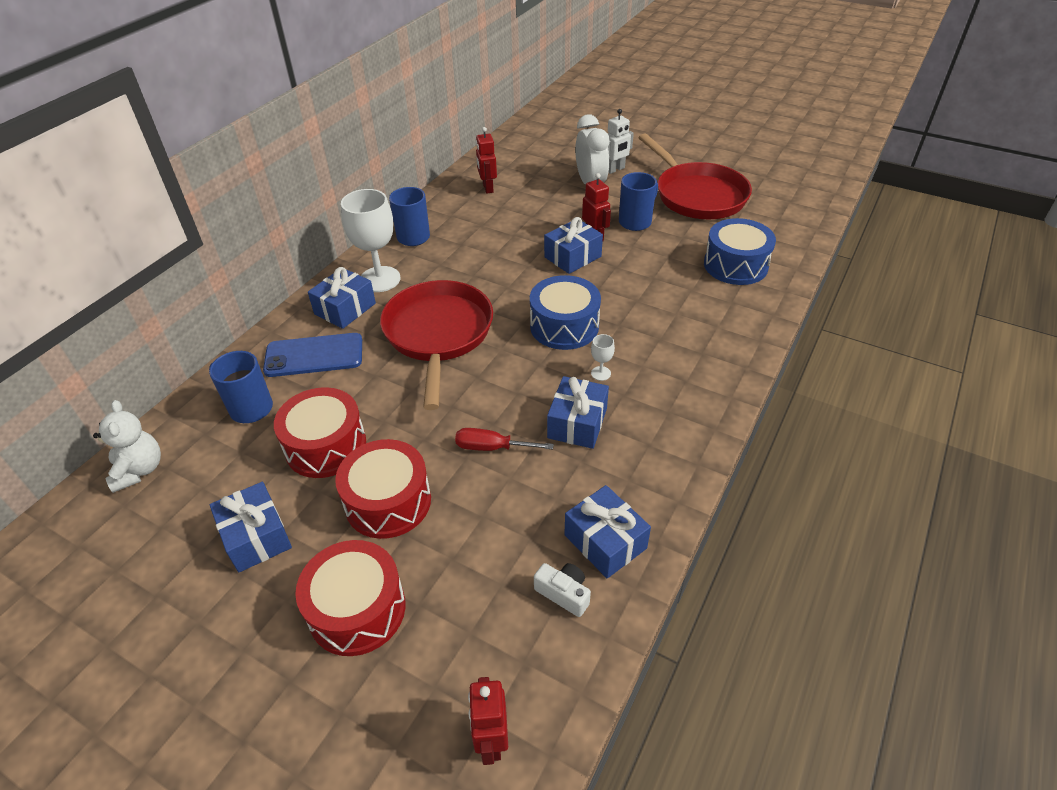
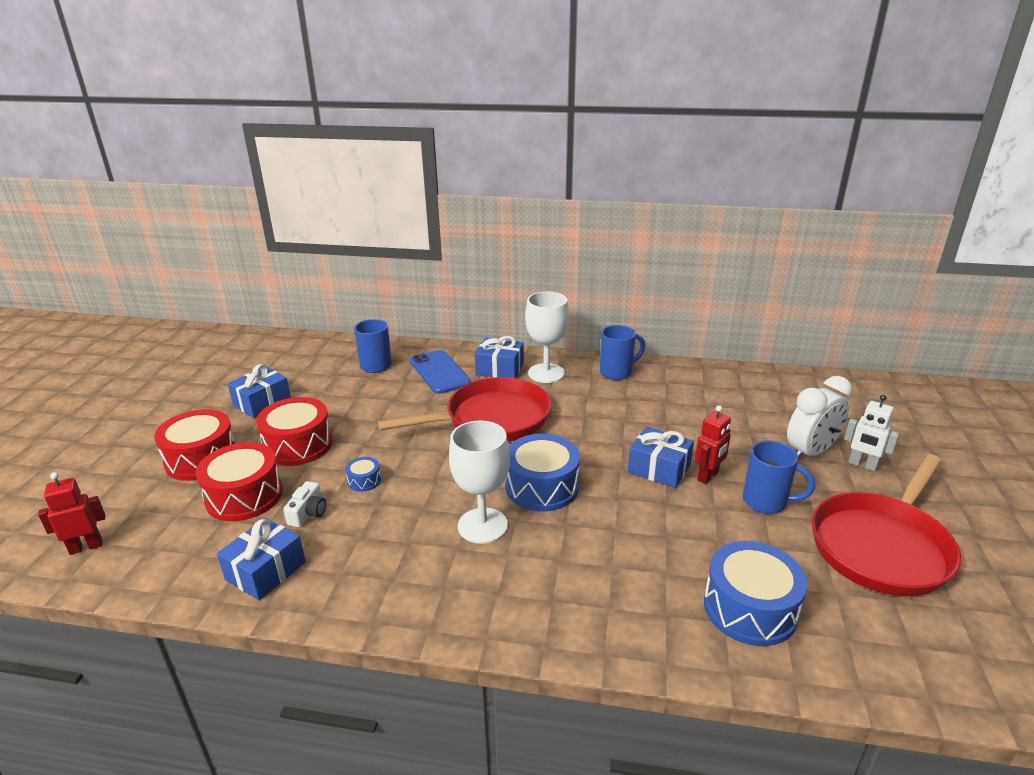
camera: 70 degrees right, 15 degrees down
(139, 470) = (313, 347): white teddy bear -> none
(326, 446) = (348, 404): red drum -> red drum (244, 496)
(487, 188) = (730, 390): red robot -> none
(492, 447) = (364, 481): red screwdriver -> blue drum
(564, 593) = (210, 556): white camera -> white camera (308, 513)
(577, 423) = (407, 524): blue gift -> none
(601, 373) = (482, 525): white goblet -> white goblet, size x2.37

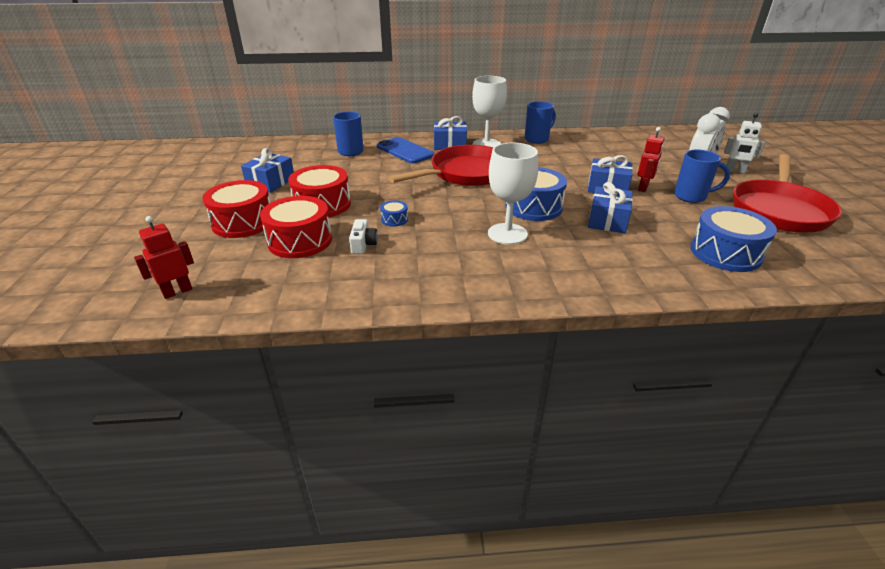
camera: 15 degrees left, 5 degrees up
(266, 571) = (355, 284): blue gift -> blue gift (607, 220)

